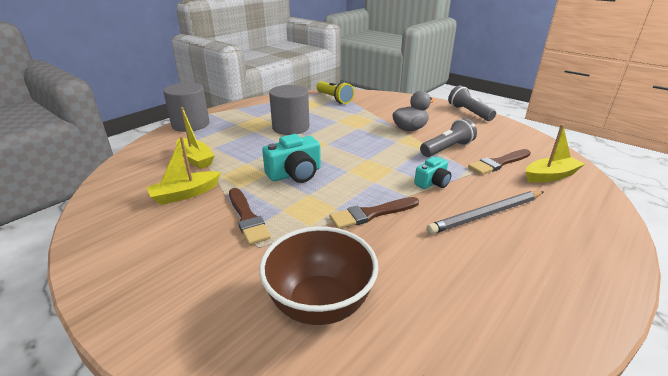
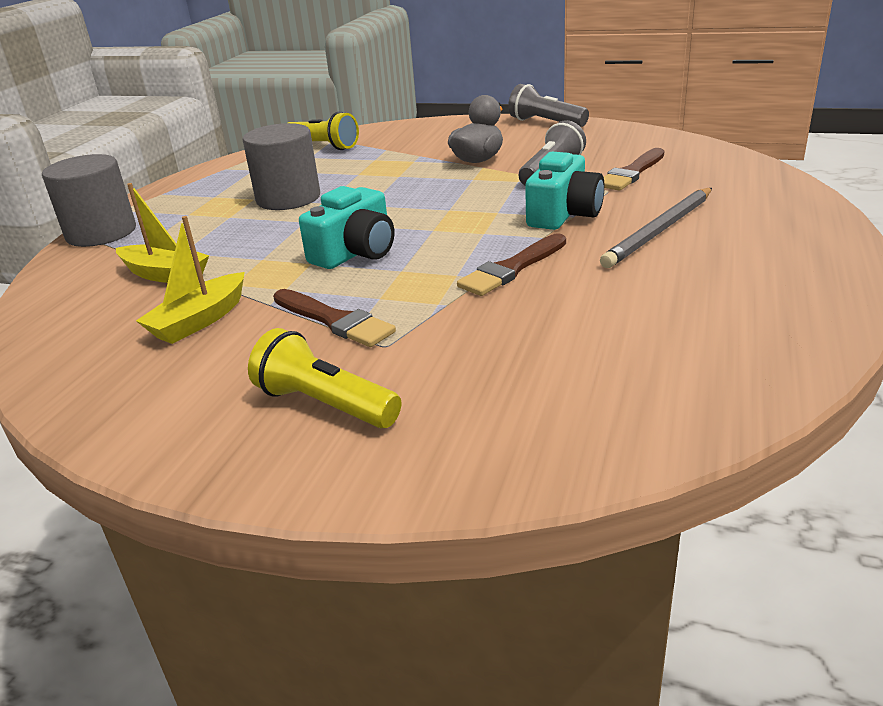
camera: 20 degrees left, 0 degrees up
(194, 277) = (325, 404): none -> yellow flashlight
(320, 304) = (530, 376): brown bowl -> none
(432, 182) = (564, 214): turquoise camera -> turquoise camera, size x1.60
(550, 176) = (705, 172): yellow boat -> none

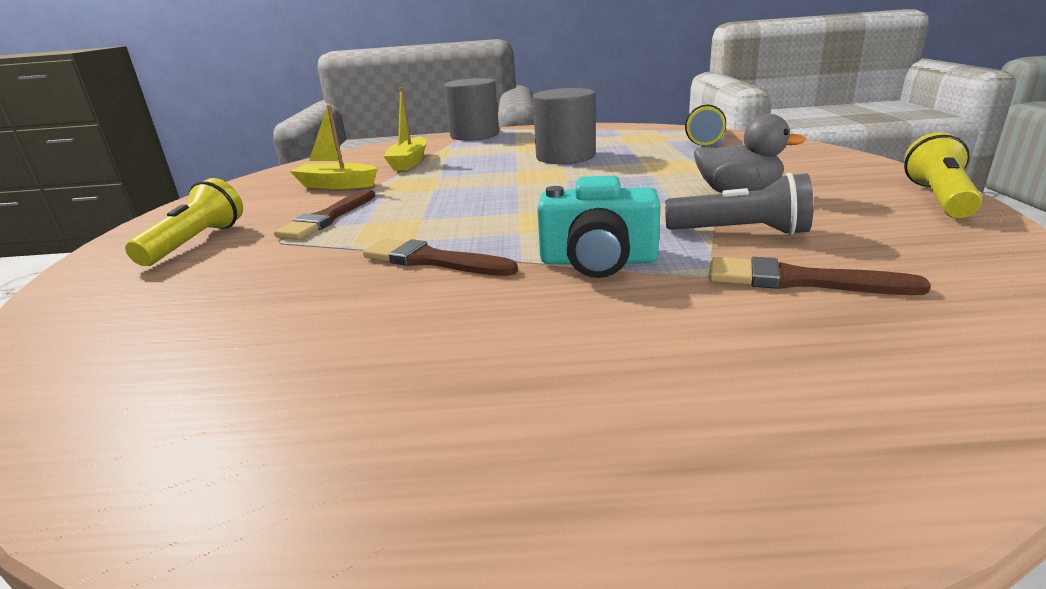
camera: 70 degrees right, 5 degrees down
(355, 252) = (458, 198): turquoise camera -> none
(545, 123) = (938, 198): grey flashlight -> yellow flashlight
(660, 230) = (576, 330): grey pencil -> none

